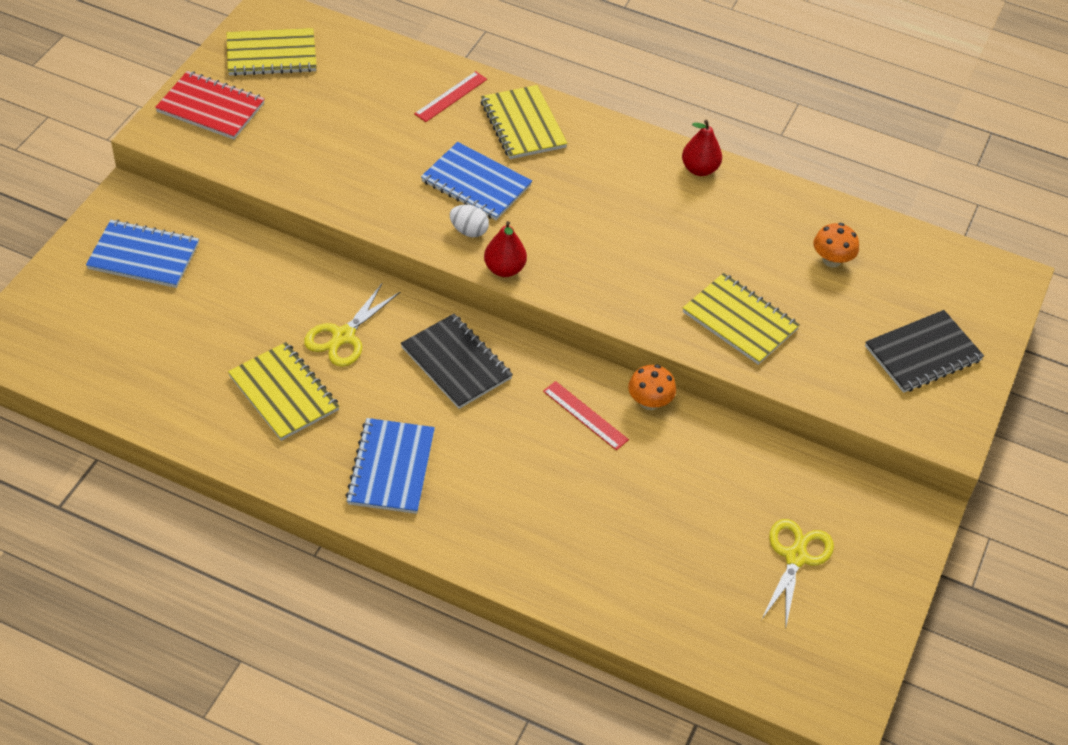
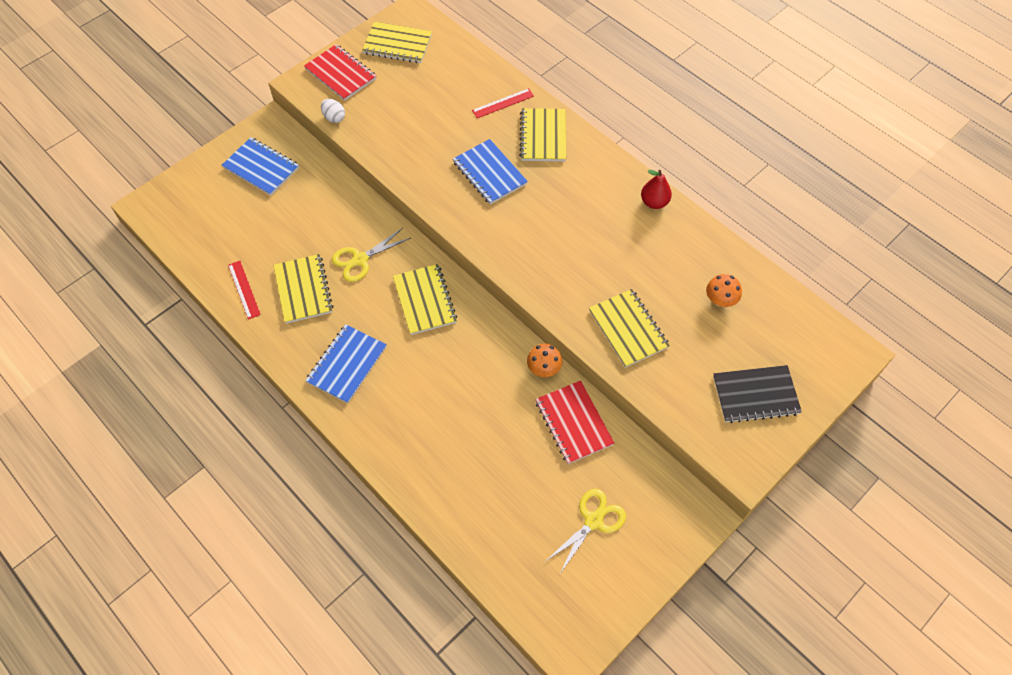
camera: 25 degrees right, 10 degrees up
(456, 363) = (425, 300): black notebook -> yellow notebook
(469, 231) = (468, 207): white egg -> white egg (334, 118)
(504, 269) = (479, 243): red pear -> none
(585, 415) = (494, 365): red ruler -> red ruler (244, 289)
(717, 454) = (573, 423): none -> red notebook

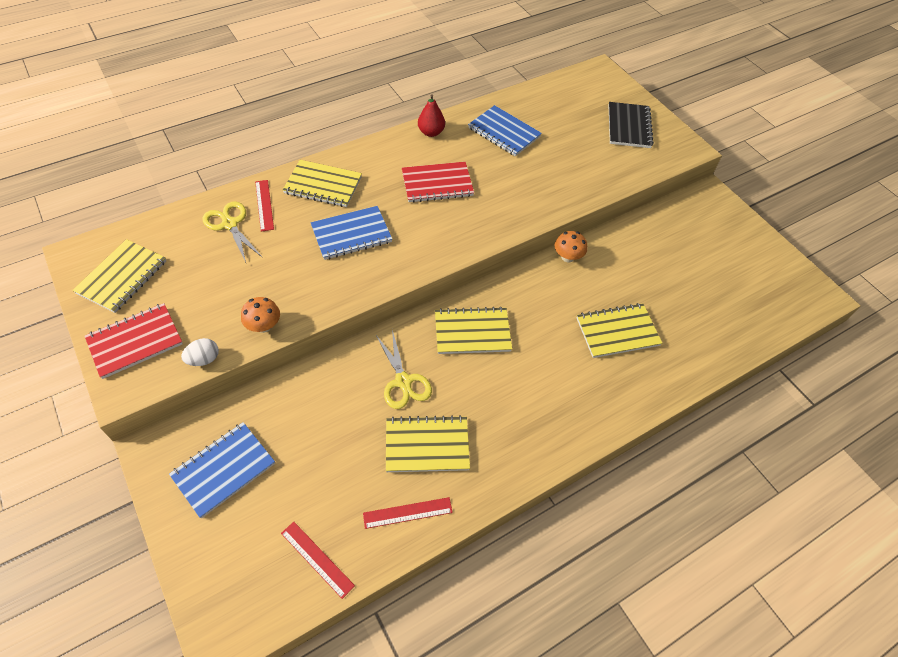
camera: 80 degrees left, 5 degrees down
(202, 242) = (317, 559): none -> red ruler
(347, 364) = (534, 415): blue notebook -> blue notebook (504, 132)
(573, 423) = (624, 249): red notebook -> red notebook (437, 184)
(593, 520) = (713, 257): yellow scissors -> yellow scissors (230, 224)
(628, 329) = (556, 180): yellow notebook -> yellow notebook (617, 331)
(720, 300) = (540, 121): orange mushroom -> orange mushroom (264, 326)

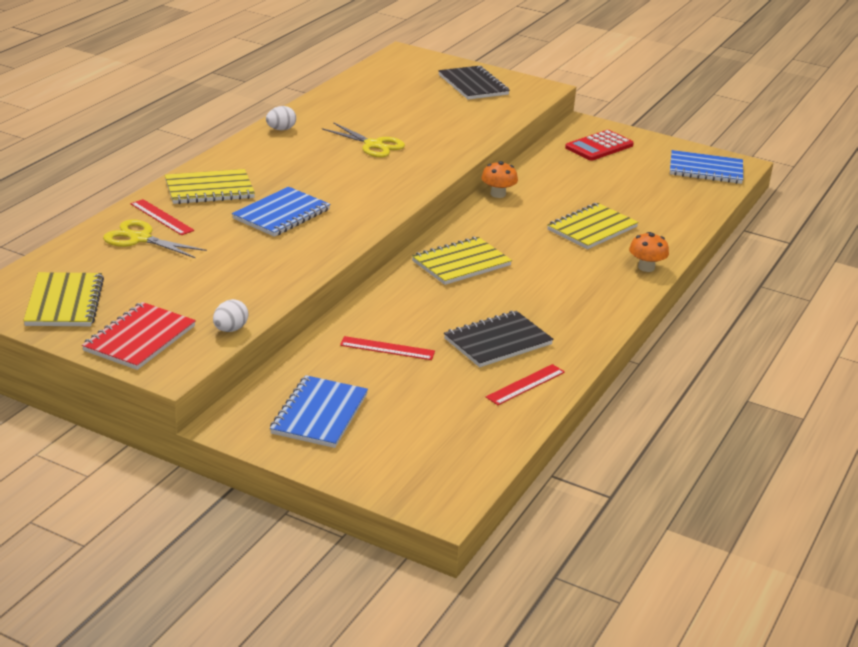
camera: 30 degrees left, 25 degrees down
(264, 326) = (265, 293): orange mushroom -> orange mushroom (646, 267)
(317, 559) = (475, 436): red ruler -> red ruler (387, 348)
(403, 381) = (431, 311): yellow scissors -> yellow scissors (373, 145)
(427, 445) = (497, 341): yellow notebook -> black notebook
(431, 132) = (281, 129): red pear -> white egg
(437, 184) = (329, 162): red notebook -> none
(504, 132) = (356, 114): blue notebook -> blue notebook (705, 170)
(702, 227) = (599, 146): none -> red calculator

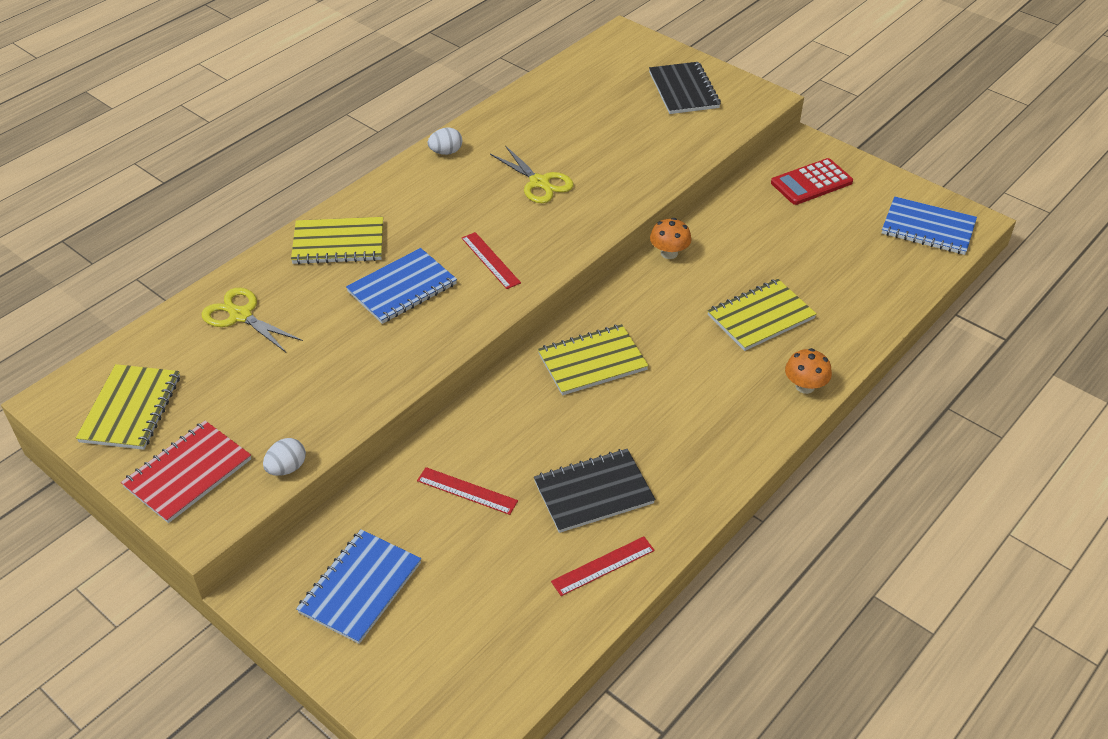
camera: 15 degrees right, 15 degrees up
(161, 217) = (274, 283): red ruler -> red ruler (490, 260)

